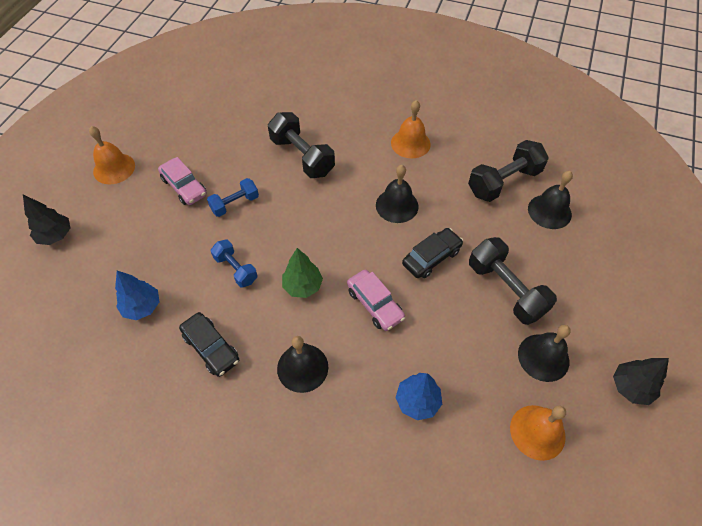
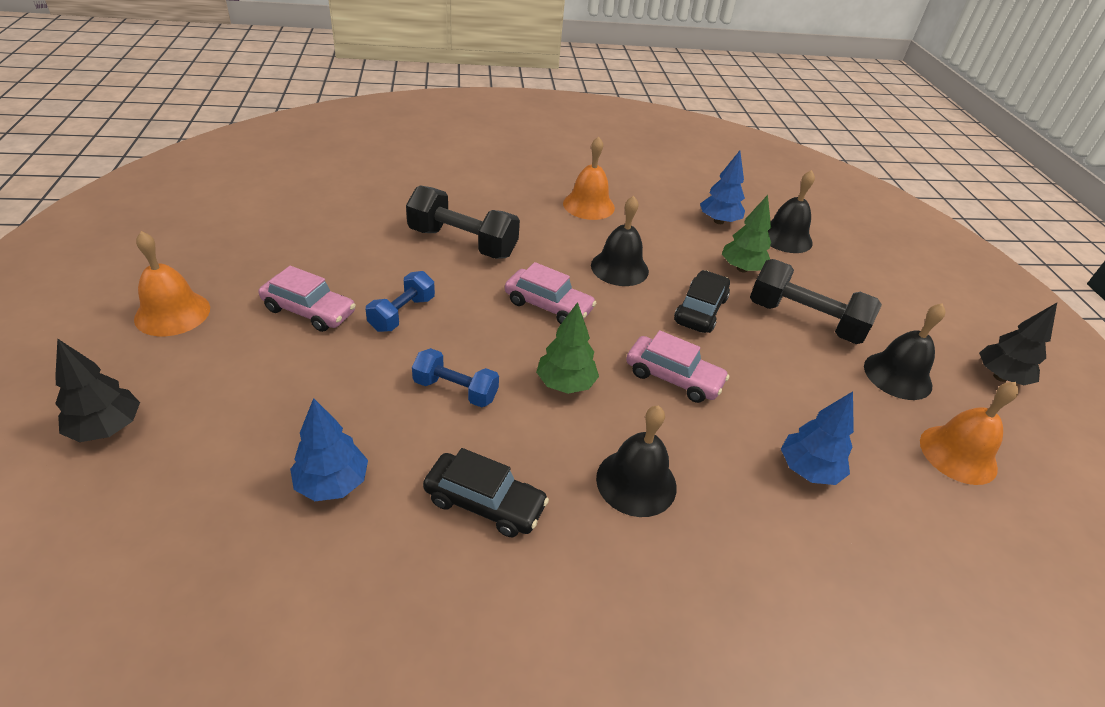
camera: 30 degrees left, 15 degrees down
(328, 223) = (548, 306): none -> pink car
(490, 231) = (742, 269): none -> green tree
(504, 182) = (719, 221): black dumbbell -> blue tree

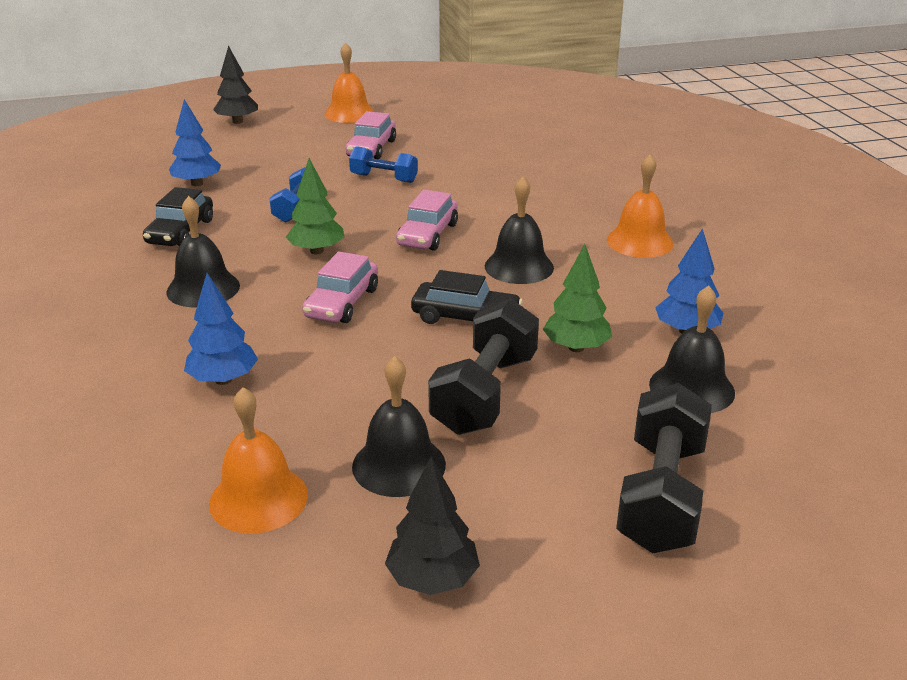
camera: 85 degrees right, 10 degrees down
(463, 243) = (506, 187): black dumbbell -> black dumbbell (661, 495)

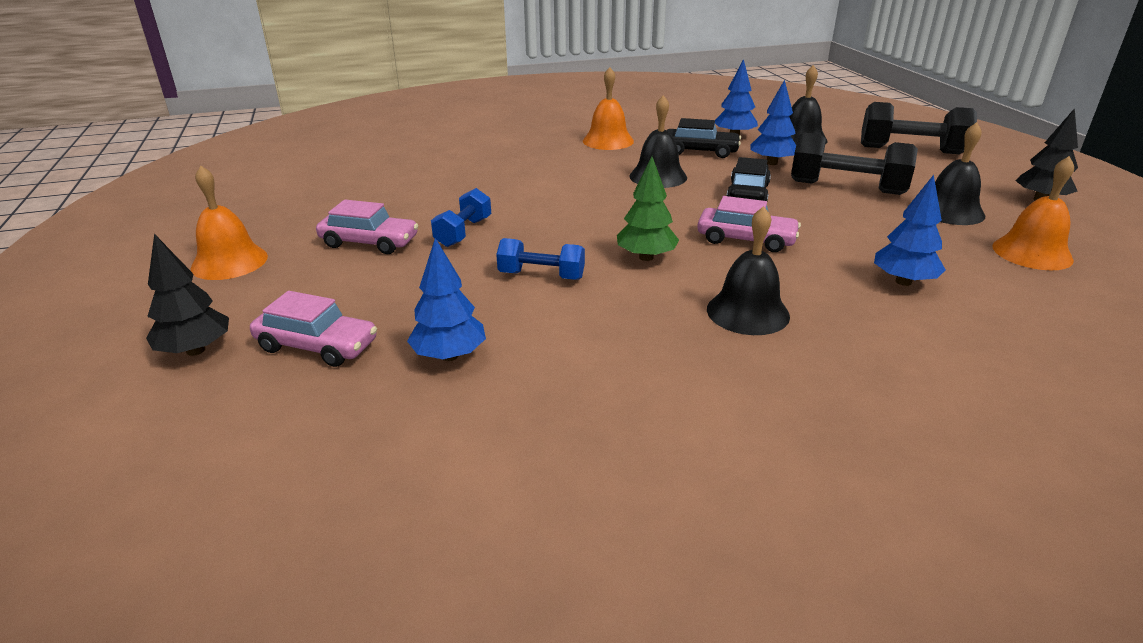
camera: 90 degrees left, 0 degrees up
(181, 232) = (608, 347): black car -> black car (700, 151)
(427, 235) = (603, 209): pink car -> pink car (317, 346)
(576, 348) = (772, 163): green tree -> blue tree

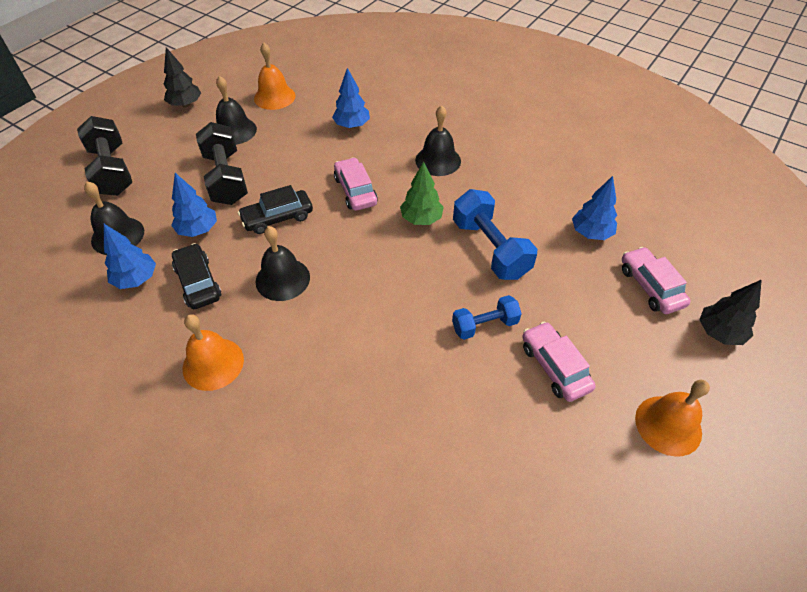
camera: 130 degrees left, 20 degrees up
(541, 276) = (490, 248): blue dumbbell -> blue dumbbell, size x1.66

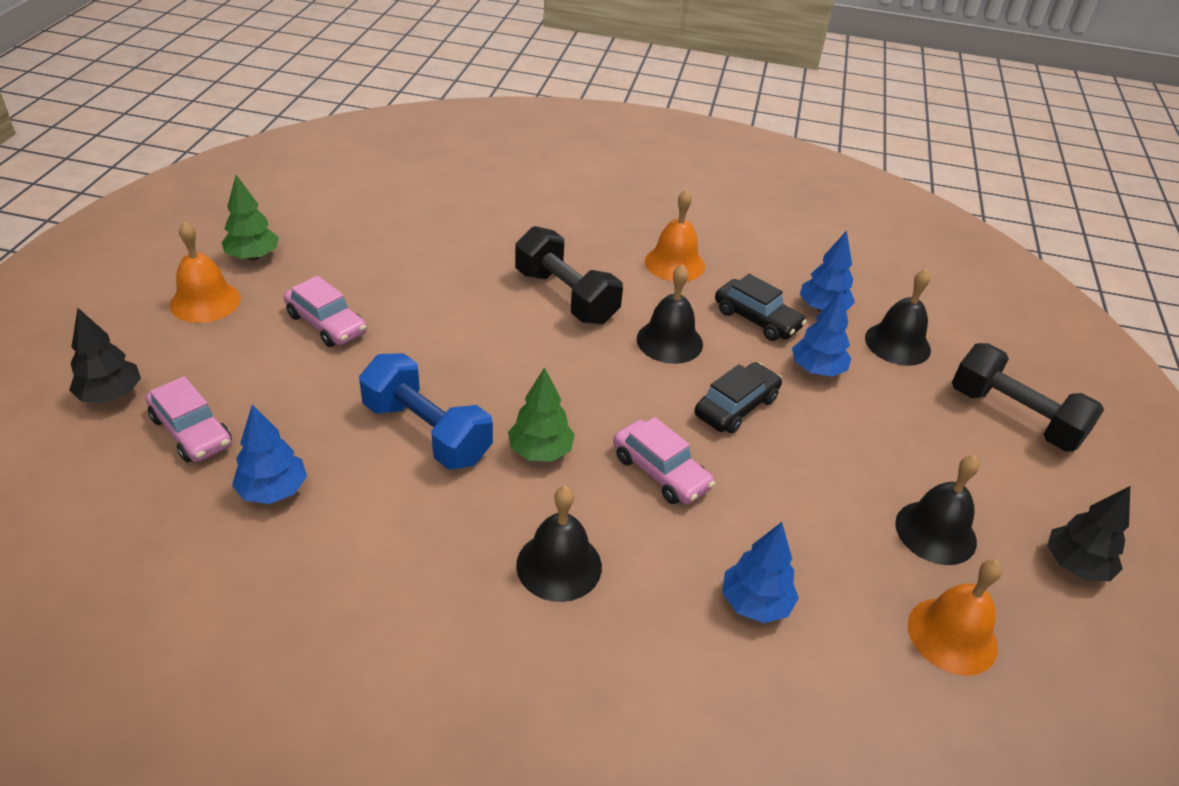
camera: 155 degrees right, 10 degrees down
(226, 178) = (858, 444): black dumbbell -> black dumbbell (566, 296)
(484, 325) = (413, 344): blue dumbbell -> none
(630, 487) = (253, 256): none -> green tree

